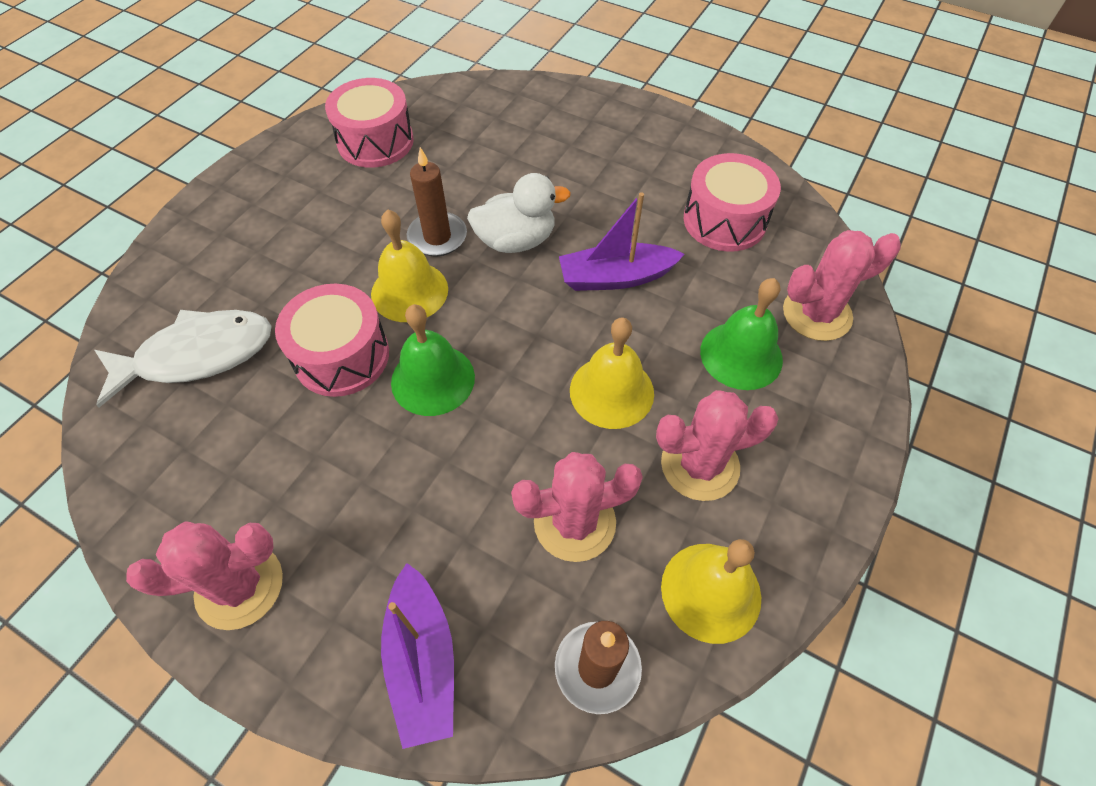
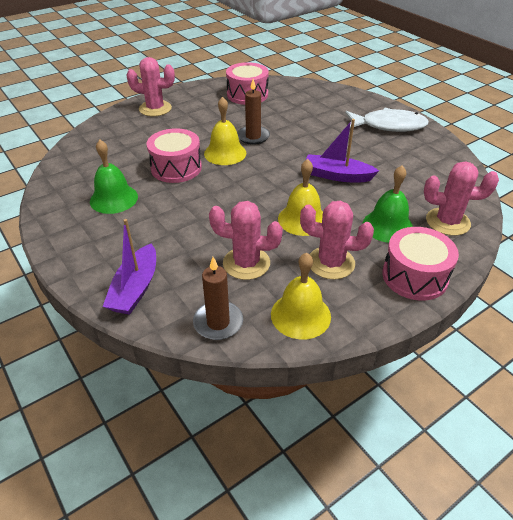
camera: 25 degrees right, 15 degrees down
(197, 355) = (112, 150): white fish -> white fish (388, 126)
(239, 586) = (74, 234): pink cactus -> pink cactus (155, 109)
(433, 379) = (213, 188): green bell -> green bell (114, 199)
(516, 241) = (292, 148): white duck -> none
(724, 220) = (417, 169): pink drum -> pink drum (414, 276)

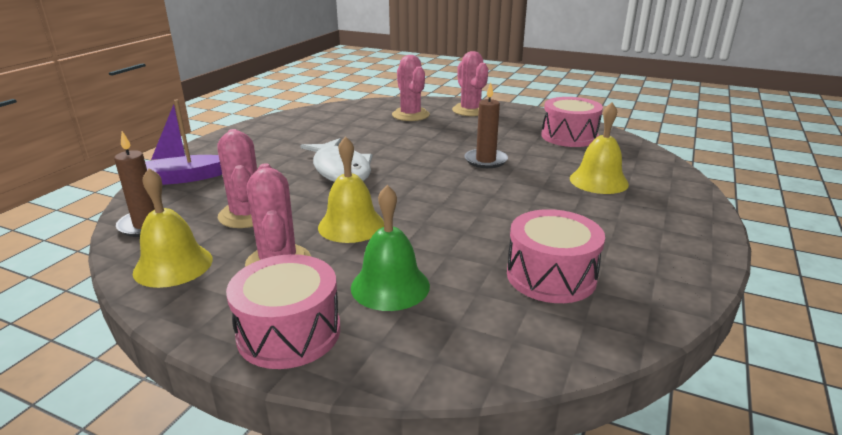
camera: 60 degrees right, 15 degrees down
(114, 199) = (304, 136): green bell -> none
(176, 168) = (379, 144): pink drum -> pink drum (551, 276)
(225, 153) = (433, 156): yellow bell -> yellow bell (598, 181)
(337, 175) = (468, 225): purple boat -> none
(388, 126) = (653, 233): white fish -> white fish (340, 170)
(447, 222) = (451, 339): pink cactus -> pink cactus (410, 115)

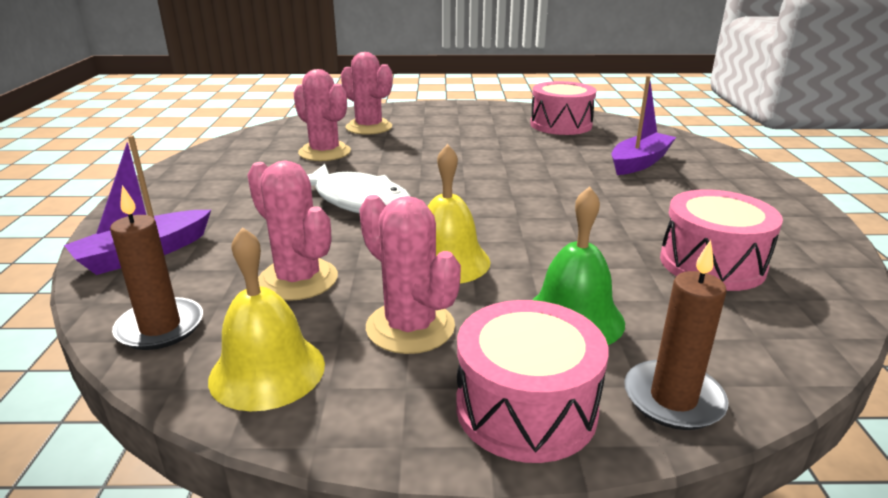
camera: 25 degrees left, 0 degrees up
(470, 110) = (430, 113): pink cactus -> pink cactus (324, 152)
(485, 160) = (509, 162): brown candle -> brown candle (673, 399)
(598, 181) = (639, 162): yellow bell -> purple boat

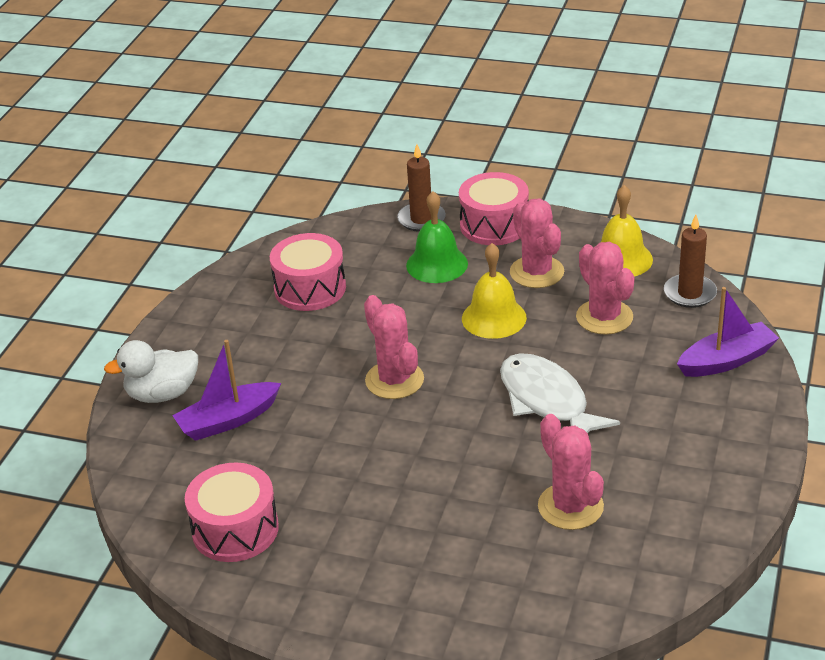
camera: 160 degrees left, 10 degrees up
(369, 127) = (501, 572): pink cactus -> pink cactus (394, 380)
(720, 169) = (162, 394): none -> white duck

